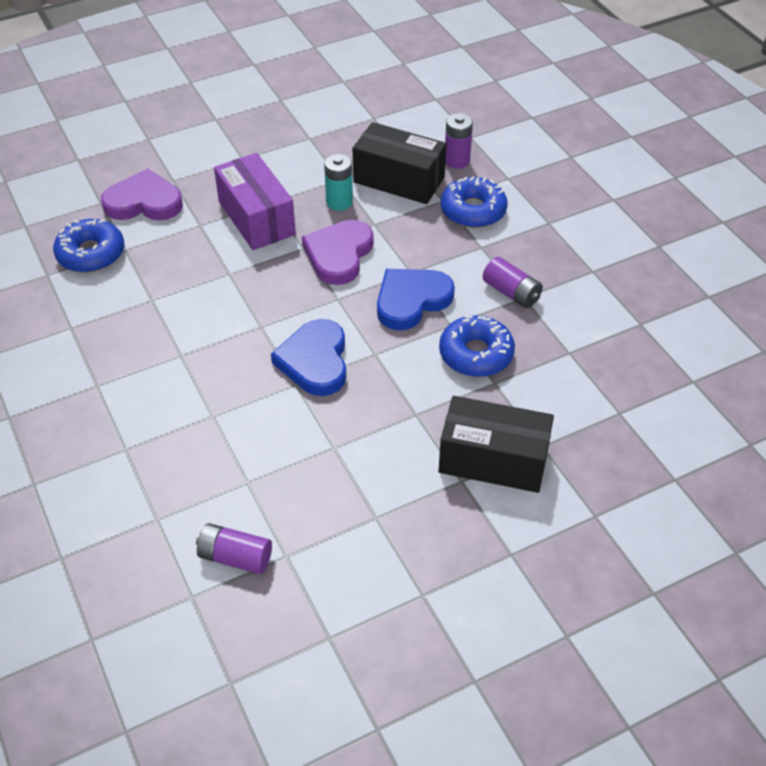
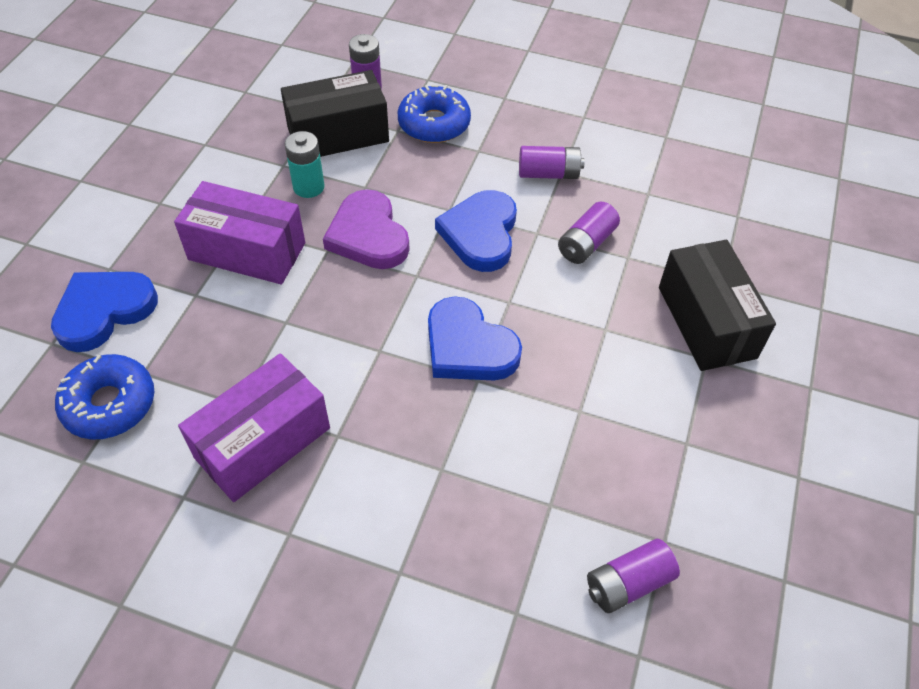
camera: 45 degrees left, 5 degrees up
(139, 329) = (263, 443): none -> purple box
(144, 202) = (104, 311): purple heart -> blue heart
(476, 354) = (586, 244): blue donut -> purple battery
(493, 460) = (706, 322): black box -> black box turned 75 degrees counterclockwise

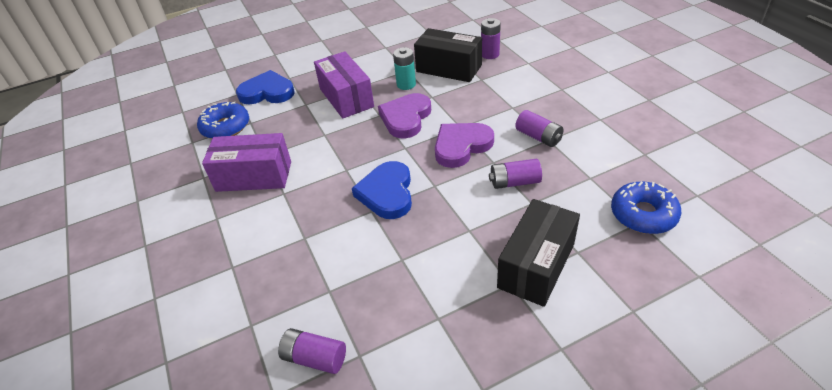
camera: 50 degrees right, 10 degrees down
(434, 124) = (504, 84): blue donut -> blue donut (643, 214)
(480, 234) = (461, 146): blue heart -> purple heart

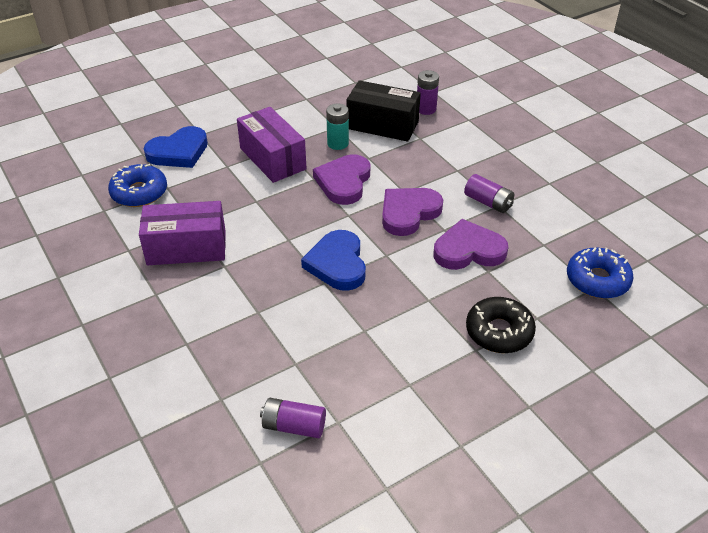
camera: 10 degrees left, 0 degrees up
(267, 92) = (178, 152): blue heart -> blue heart turned 150 degrees clockwise
(514, 182) = (468, 250): purple battery -> purple heart
(536, 265) = (499, 332): black box -> black donut

